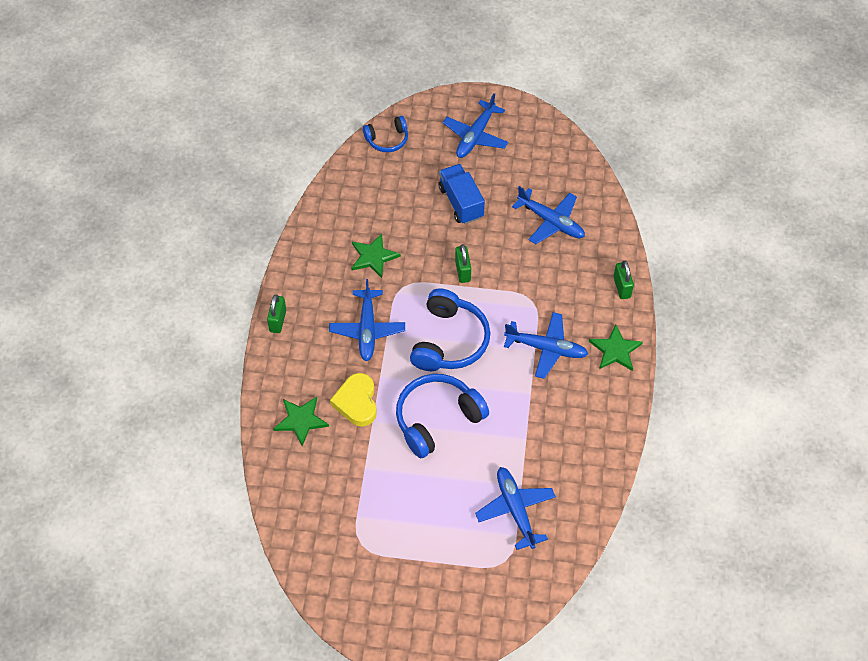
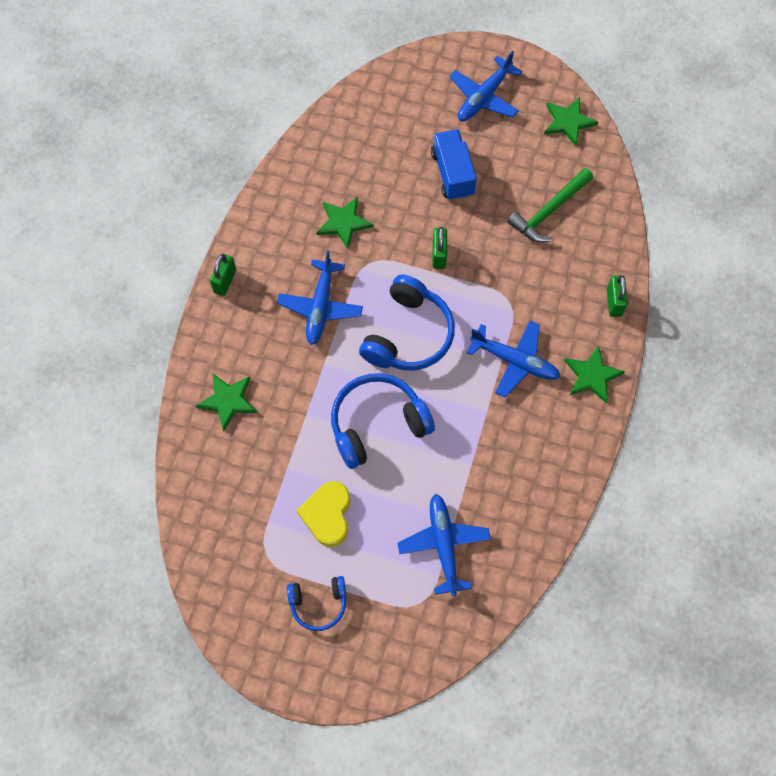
camera: 10 degrees right, 10 degrees up
(356, 402) = (293, 389): yellow heart -> yellow heart (327, 515)
(387, 140) = (385, 87): blue headphones -> blue headphones (318, 604)
(550, 221) = (548, 211): blue plane -> green hammer
(552, 146) = (568, 122): none -> green star

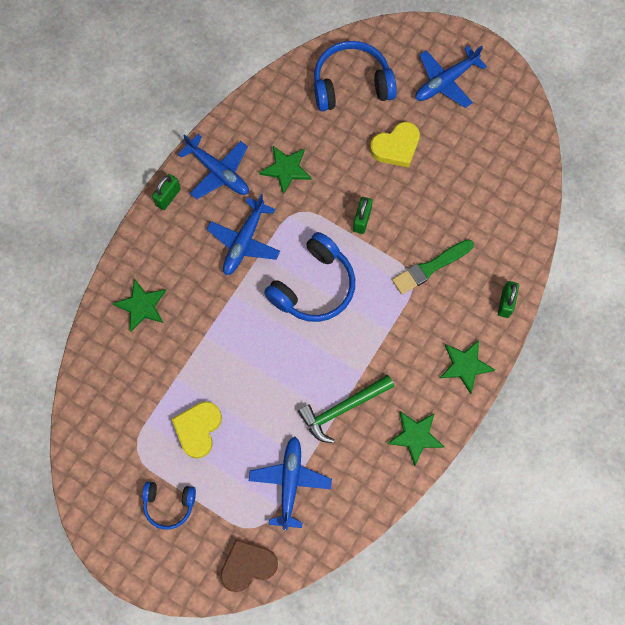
camera: 15 degrees right, 5 degrees up
(377, 424) = (263, 359): blue headphones -> blue headphones (351, 84)
(424, 646) = (247, 565): none -> brown heart
(452, 173) = (396, 147): blue truck -> yellow heart
(514, 361) = (400, 334): blue plane -> blue plane (218, 172)
(525, 285) = (430, 267): none -> green brush
(548, 211) = (472, 204): green hammer -> green hammer (342, 409)
(568, 122) = (515, 123): green star -> green star (415, 436)

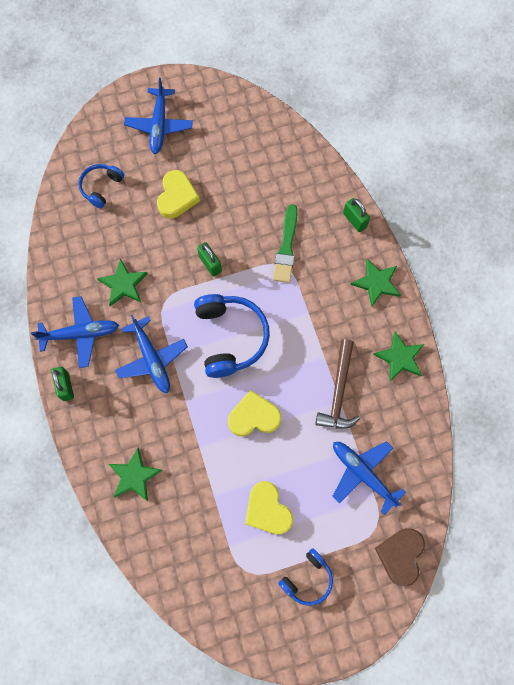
camera: 50 degrees left, 0 degrees up
(264, 358) = (254, 416): none -> yellow heart
(342, 409) = (338, 392): green hammer -> brown hammer
(351, 84) = (101, 187): blue headphones -> blue headphones, size x0.57

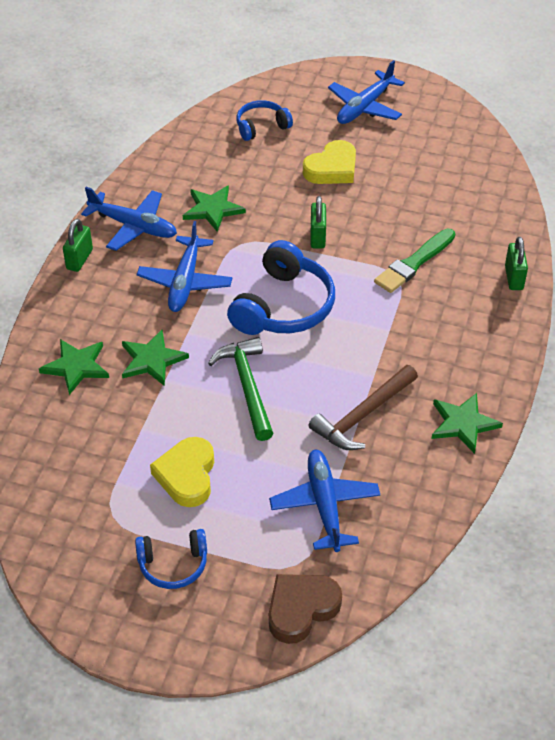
camera: 35 degrees right, 25 degrees down
(254, 416) = (247, 386): yellow heart -> green hammer
(376, 283) = (493, 343): green star -> green star (152, 360)

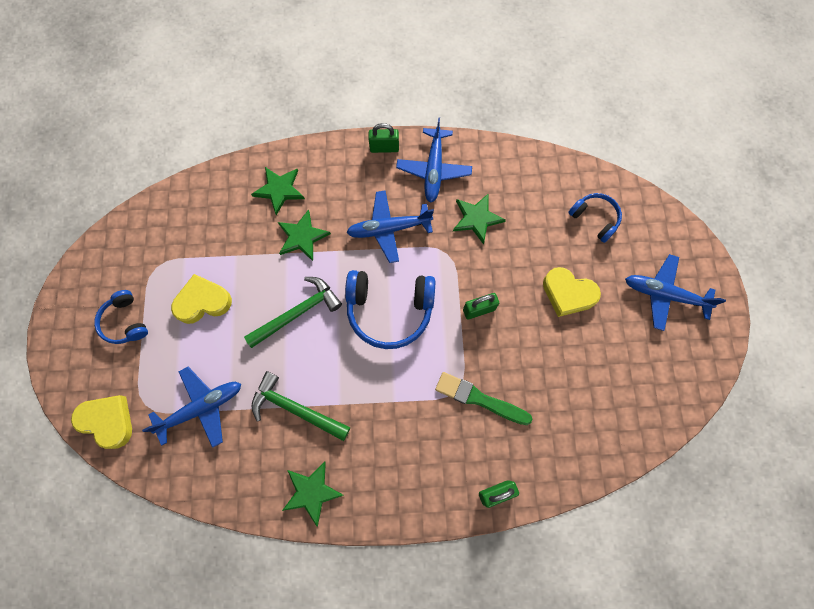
camera: 70 degrees right, 25 degrees up
(301, 609) = (108, 421): brown heart -> yellow heart
(362, 416) = (295, 408): brown hammer -> green hammer

